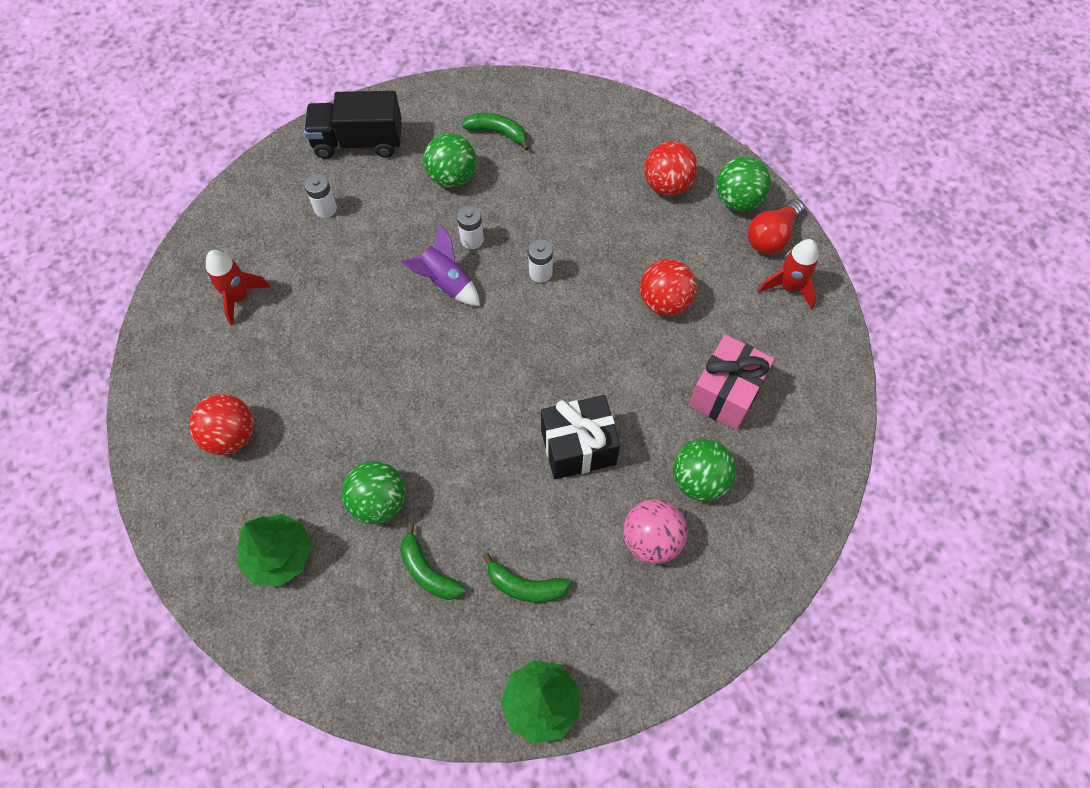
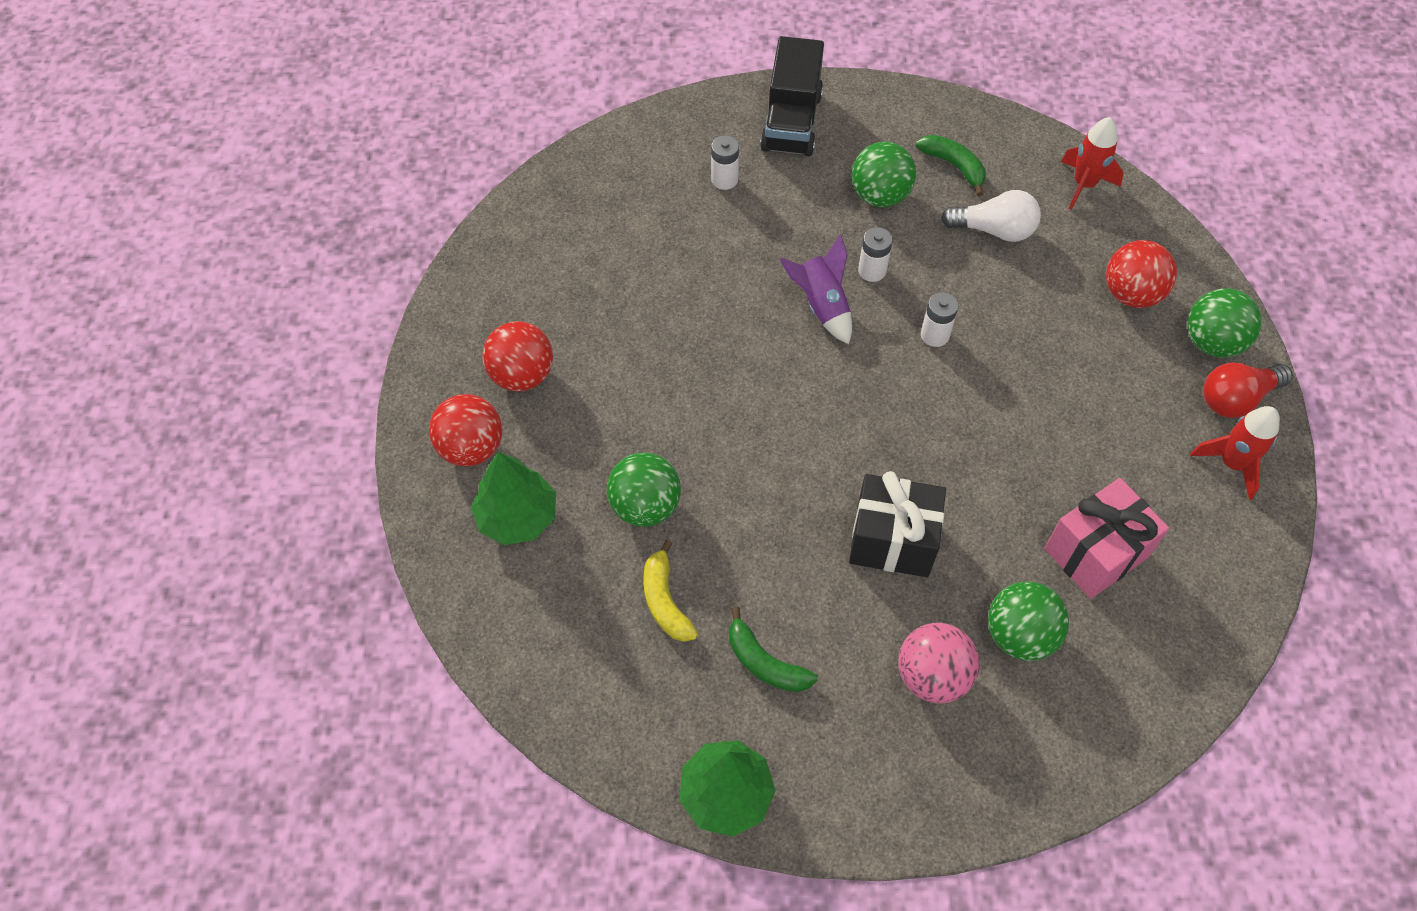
camera: 25 degrees right, 5 degrees down
(239, 297) = (592, 238): red rocket -> red rocket (1084, 185)
(358, 142) = (791, 122): black truck -> black truck turned 105 degrees counterclockwise
(428, 571) = (665, 601): green banana -> yellow banana
(549, 173) = (994, 230): none -> white light bulb
(664, 301) = (1068, 422): red ball -> red ball (471, 448)

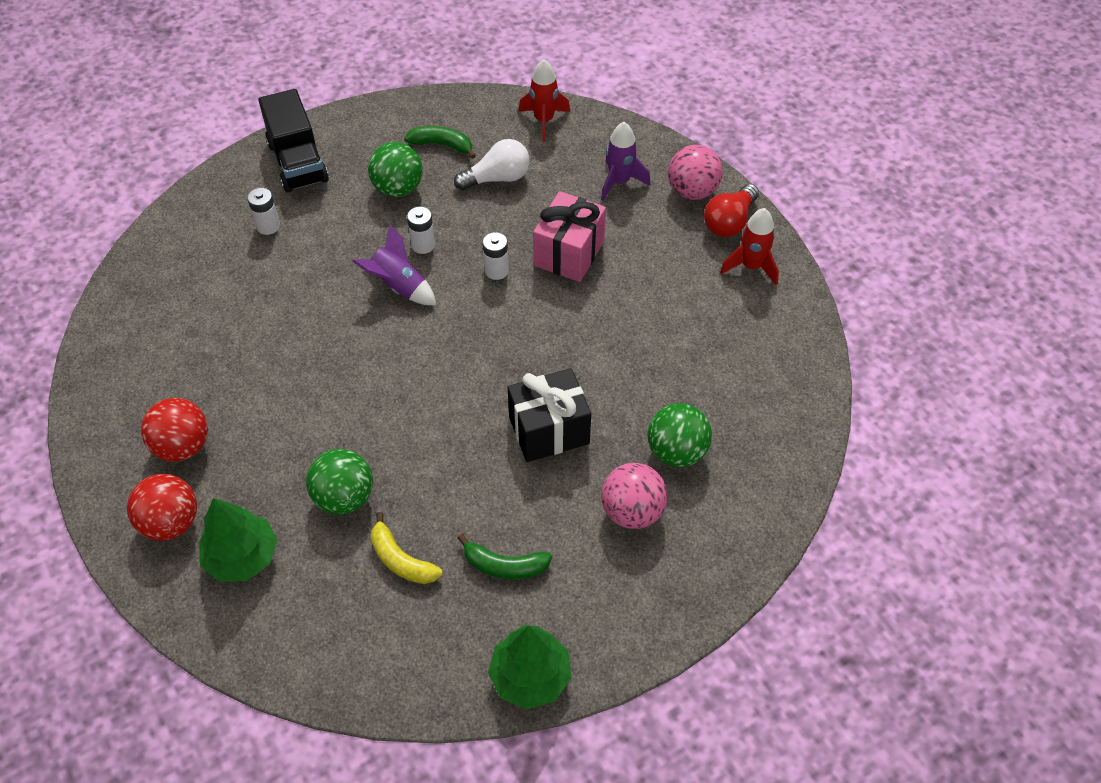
camera: 30 degrees left, 5 degrees down
(1096, 553) = (696, 369): pink gift -> pink gift (569, 253)
(1131, 294) = (619, 182): red ball -> purple rocket
(1212, 342) = (692, 191): green ball -> pink ball

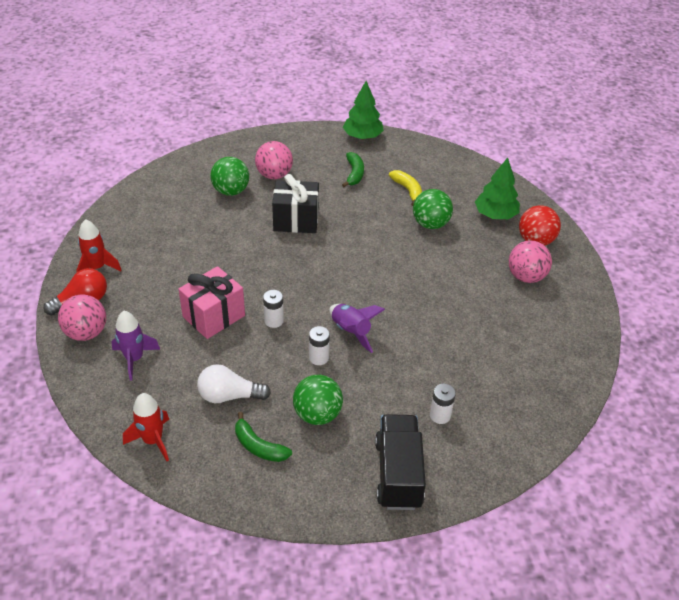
camera: 160 degrees left, 10 degrees down
(183, 446) = (526, 277): red ball -> pink ball
(504, 565) = (354, 174): green banana -> green banana turned 60 degrees clockwise

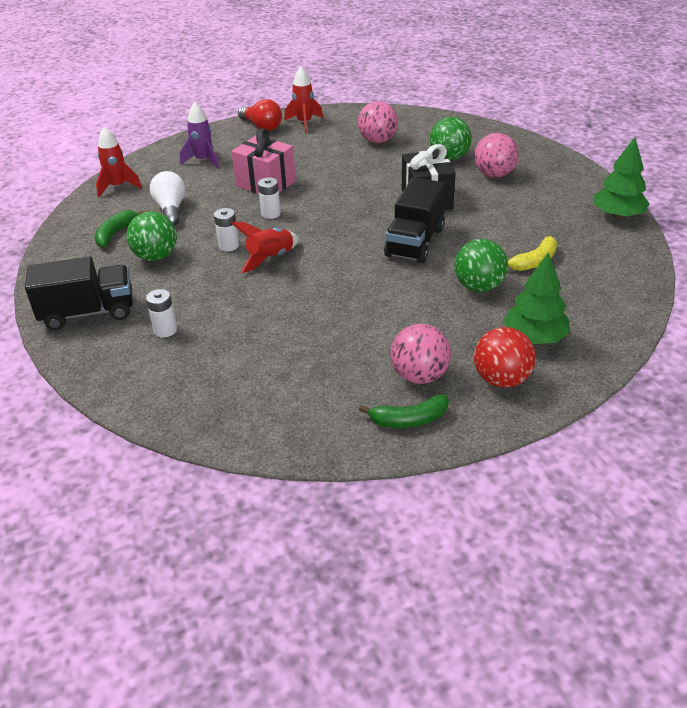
camera: 80 degrees right, 5 degrees down
(86, 333) = (227, 136): pink ball -> pink ball (378, 141)
(351, 332) = (270, 258): purple rocket -> red rocket
(354, 174) = (536, 221): green banana -> green banana (409, 420)
(359, 242) = (415, 242): none -> black truck

